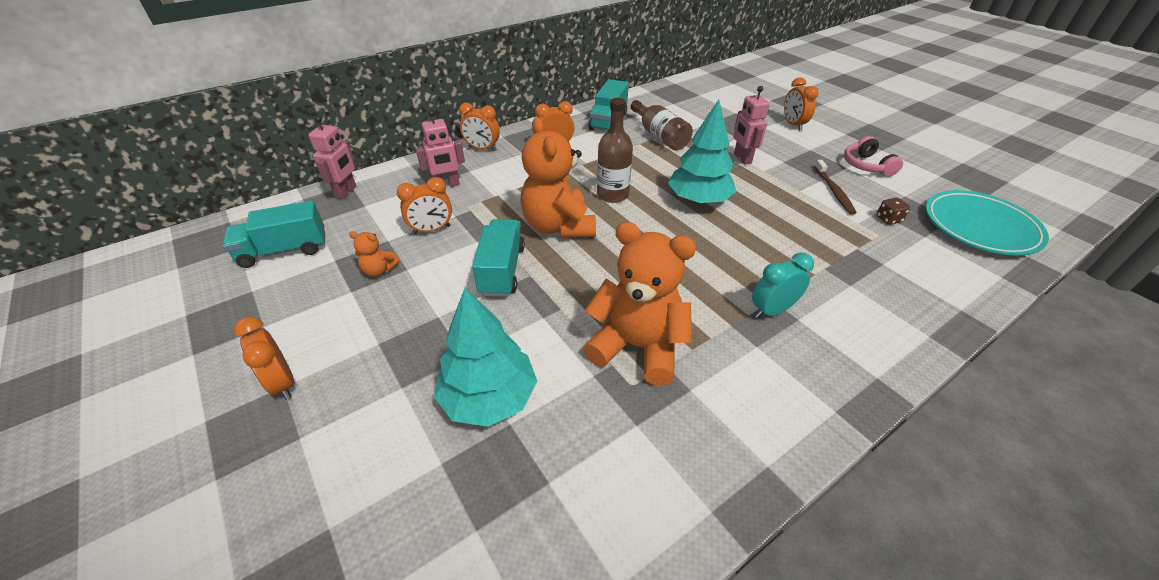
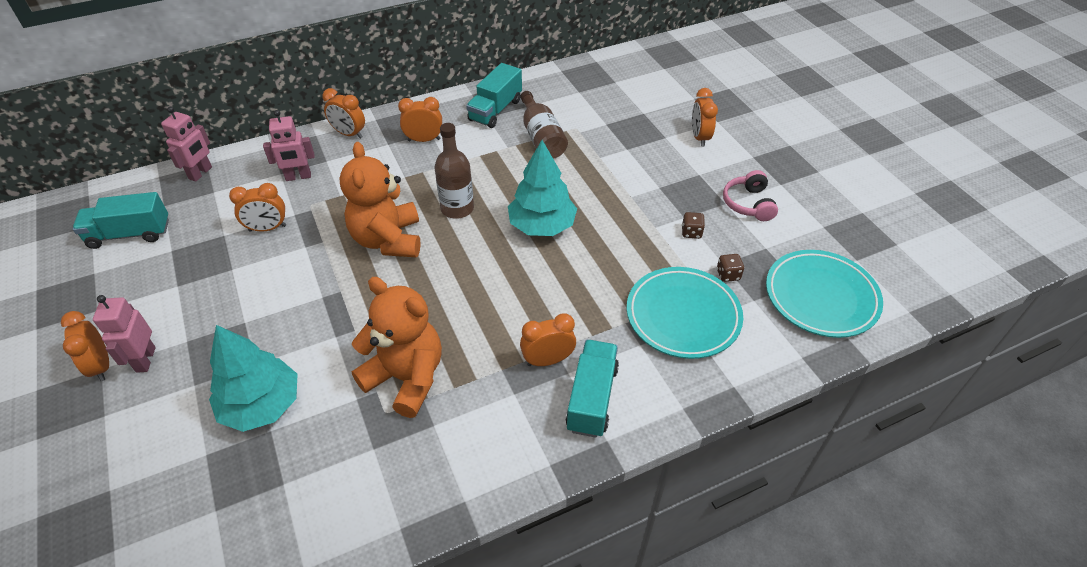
camera: 10 degrees right, 5 degrees up
(379, 270) = (207, 267): orange teddy bear -> none
(502, 270) = (317, 282): turquoise truck -> turquoise truck (592, 398)
(742, 158) = (616, 178): pink robot -> pink robot (145, 359)
(772, 310) = (548, 360): turquoise clock -> orange clock
(834, 191) = (691, 232): brown toothbrush -> brown dice
(872, 256) = (683, 316): none -> turquoise plate

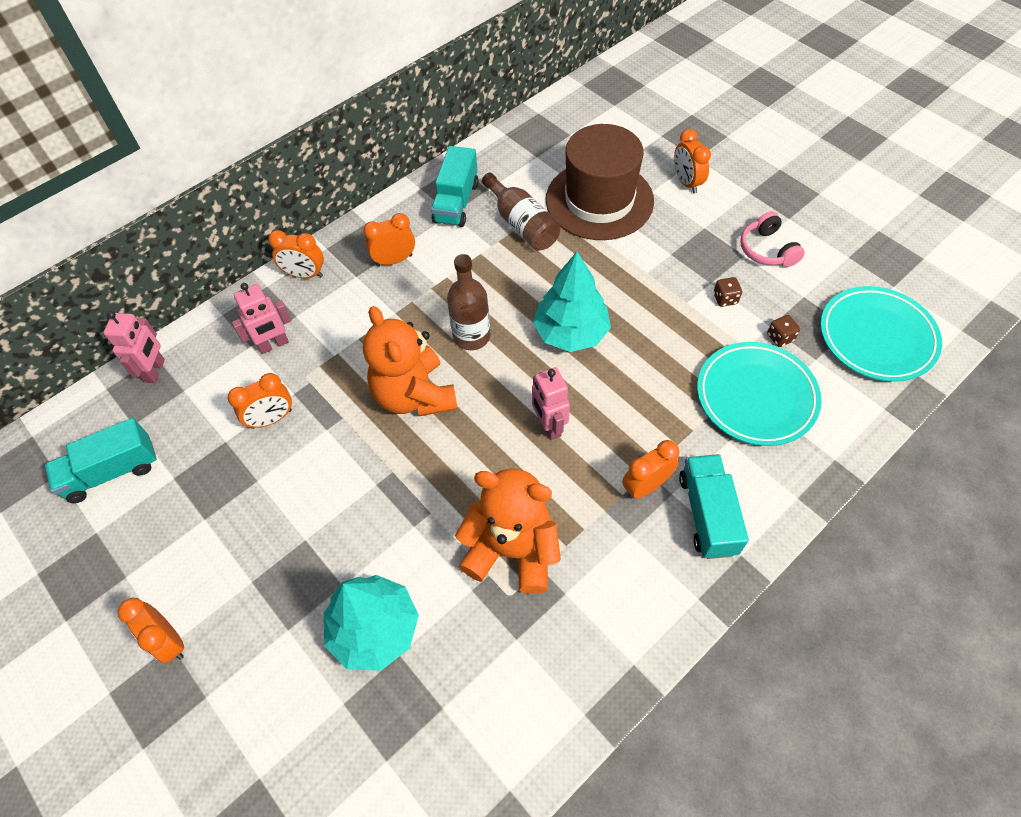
camera: 15 degrees left, 10 degrees up
(145, 359) = (216, 618): pink robot -> pink robot (549, 426)
(616, 134) = (599, 200): none -> brown hat

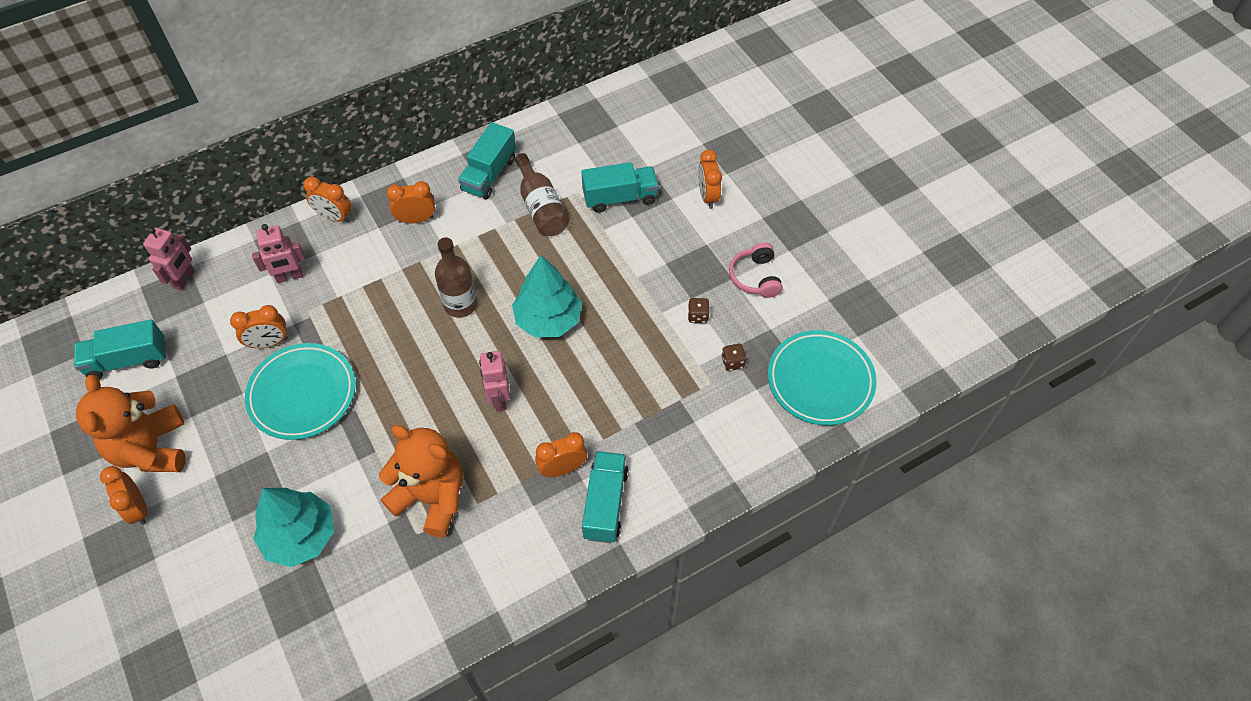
camera: 10 degrees right, 0 degrees up
(414, 395) = (394, 347): orange teddy bear -> orange teddy bear (151, 449)
(599, 200) = (620, 198): brown hat -> turquoise truck
(756, 397) = (688, 411): turquoise plate -> turquoise plate (302, 394)

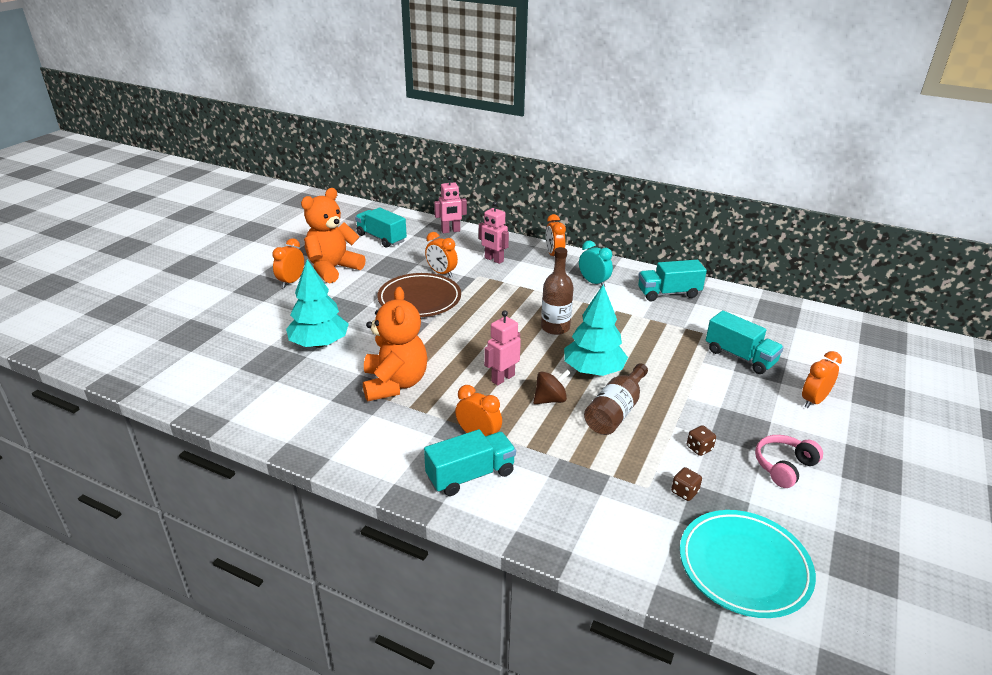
camera: 55 degrees right, 25 degrees down
(302, 394) = (419, 299): turquoise plate -> brown plate
(416, 219) = (593, 282): orange clock -> turquoise clock
(541, 207) = (676, 326): brown bottle -> brown bottle (615, 411)
(559, 380) = (550, 399): none -> brown spinning top

